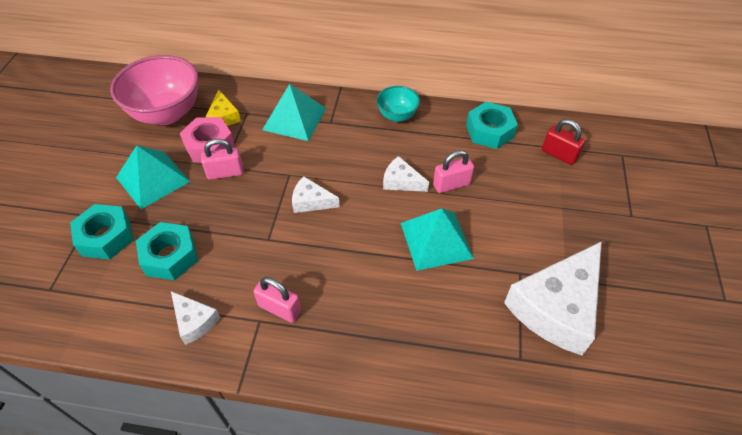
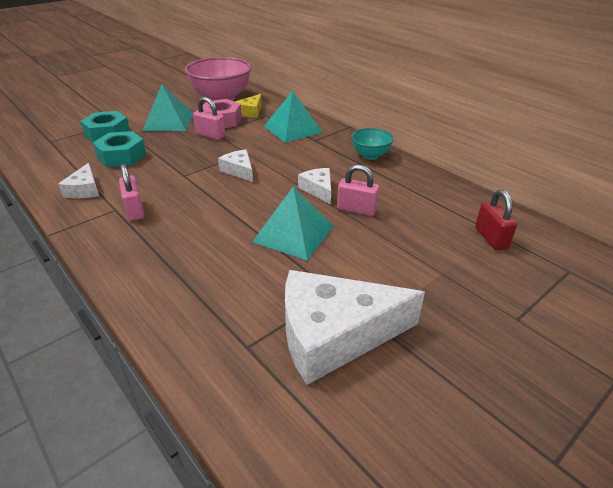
camera: 40 degrees right, 15 degrees down
(489, 131) = (439, 195): turquoise nut -> none

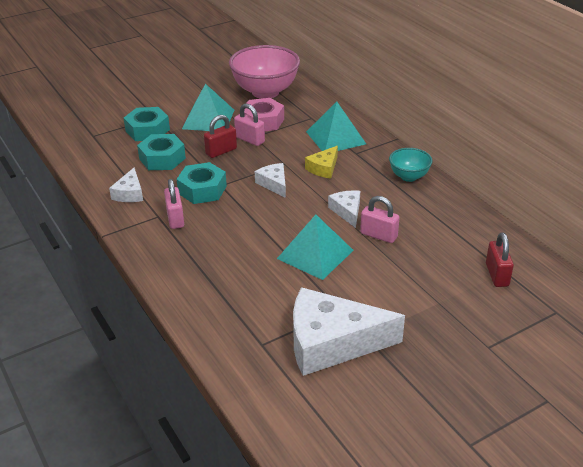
camera: 10 degrees right, 0 degrees up
(164, 181) = (202, 190): none -> turquoise nut
(182, 146) = (221, 151): none -> red padlock
(251, 112) = (295, 111): yellow cheese -> yellow cheese (323, 168)

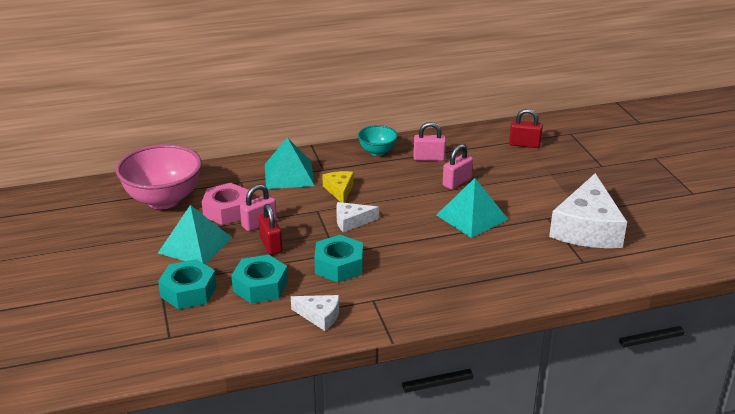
camera: 75 degrees left, 5 degrees down
(175, 218) = (383, 289): pink padlock -> pink padlock (429, 158)
(323, 168) = (339, 190): yellow cheese -> yellow cheese turned 150 degrees counterclockwise
(347, 211) = (415, 190): white cheese -> none

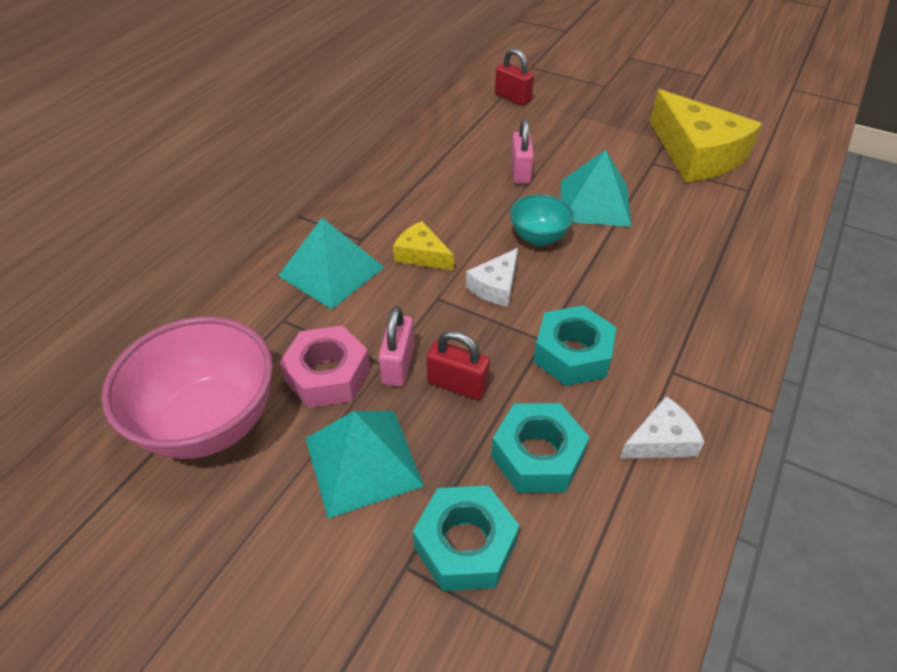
camera: 45 degrees left, 15 degrees up
(377, 152) = (388, 182): turquoise bowl -> turquoise bowl (538, 238)
(429, 158) = (452, 160): pink padlock -> none
(524, 144) = (512, 98): red padlock -> red padlock turned 75 degrees clockwise
(587, 228) = (696, 154): white cheese -> yellow cheese

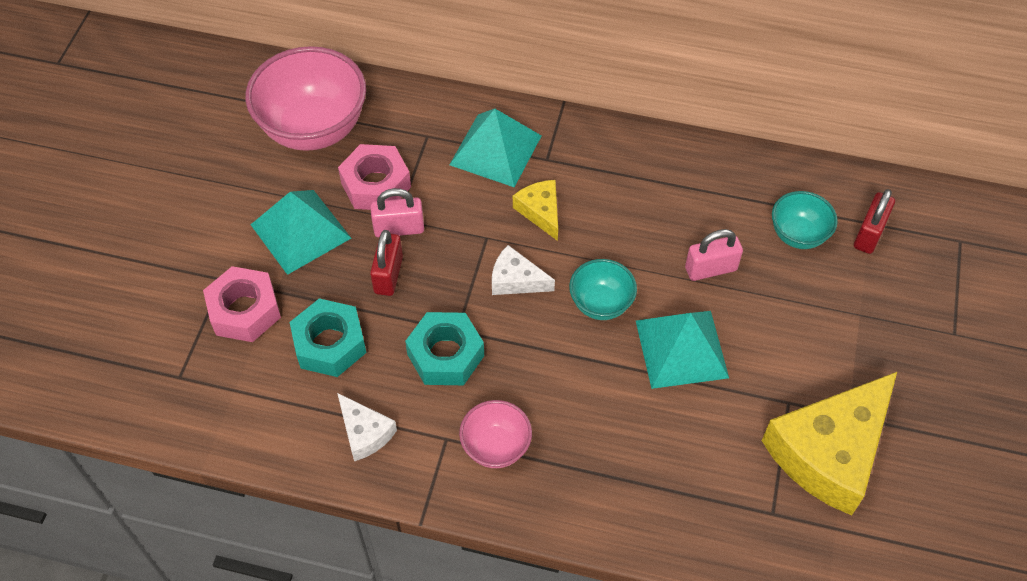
camera: 75 degrees right, 10 degrees up
(421, 255) = (540, 211): yellow cheese -> yellow cheese turned 45 degrees counterclockwise
(465, 545) = (244, 311): turquoise nut -> pink nut
(502, 126) = (798, 235): none -> turquoise bowl
(684, 335) = (496, 447): none -> pink bowl

